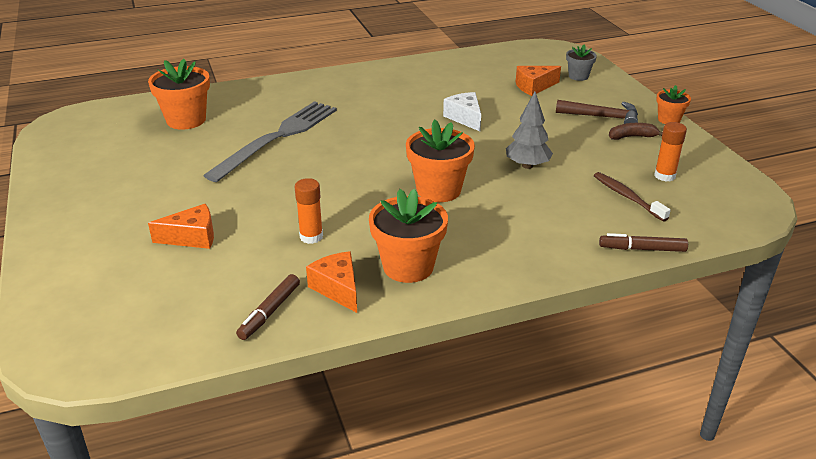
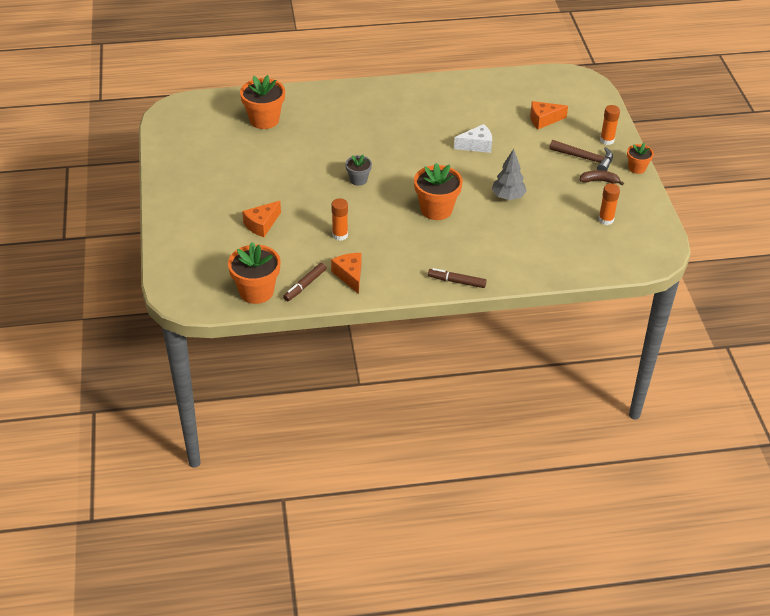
camera: 10 degrees right, 10 degrees up
(192, 237) = (261, 224): orange cheese -> orange cheese turned 135 degrees clockwise
(277, 138) = (330, 146): grey fork -> none
(408, 266) = (398, 266): orange flower pot -> orange flower pot (256, 291)
(465, 118) = (476, 145): white cheese -> white cheese turned 90 degrees clockwise
(578, 76) = (585, 113): grey flower pot -> grey flower pot (358, 180)
(617, 98) = (607, 140): none -> orange glue stick
(627, 197) = (569, 234): brown toothbrush -> none
(642, 249) = (559, 276): brown marker -> brown marker (456, 281)

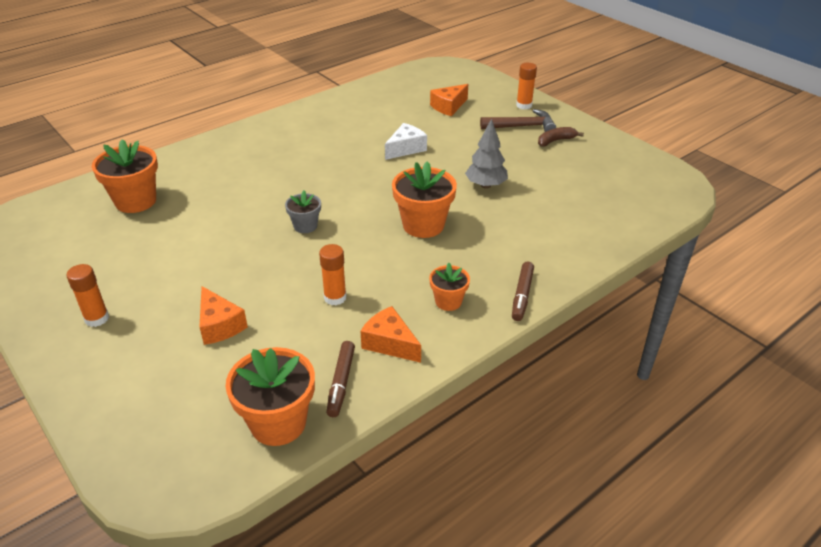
camera: 30 degrees left, 5 degrees down
(261, 224) = (219, 325): orange cheese -> orange cheese turned 45 degrees counterclockwise
(456, 281) = (522, 295): brown marker -> brown marker turned 60 degrees counterclockwise
(606, 220) = (600, 172): orange glue stick -> orange glue stick (97, 318)
(637, 168) = (575, 119): orange flower pot -> orange flower pot (448, 301)

